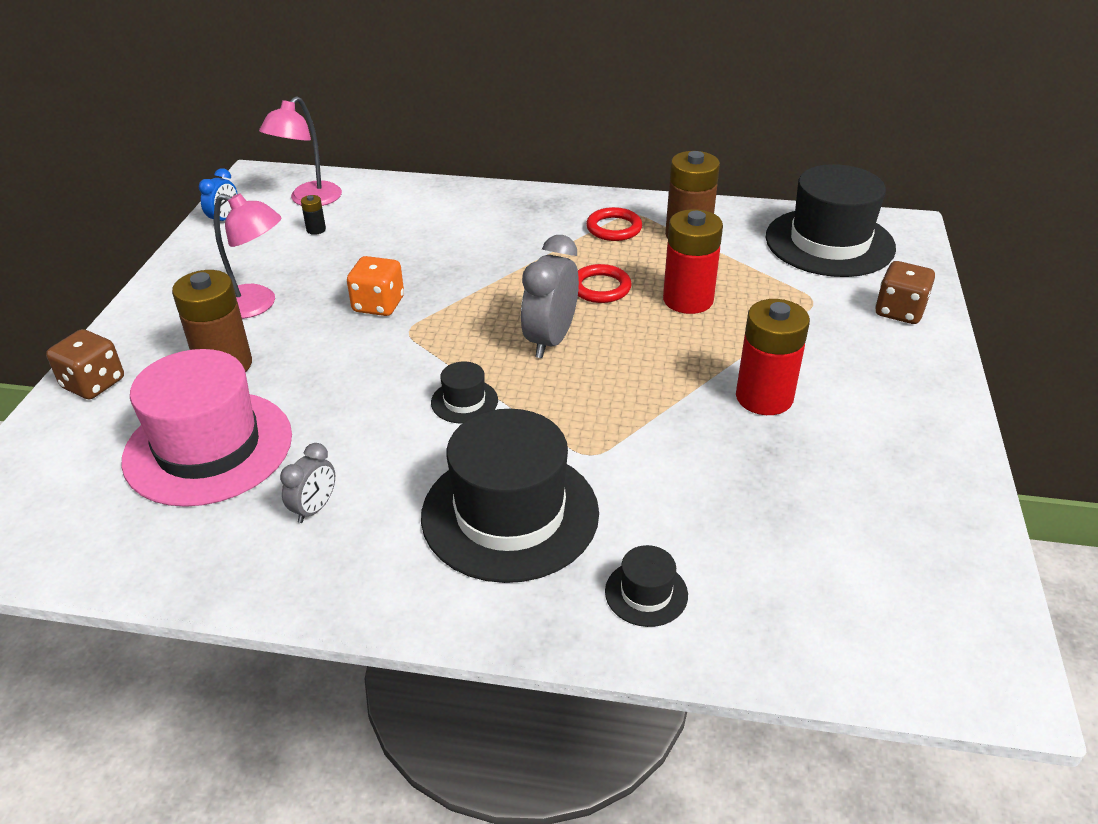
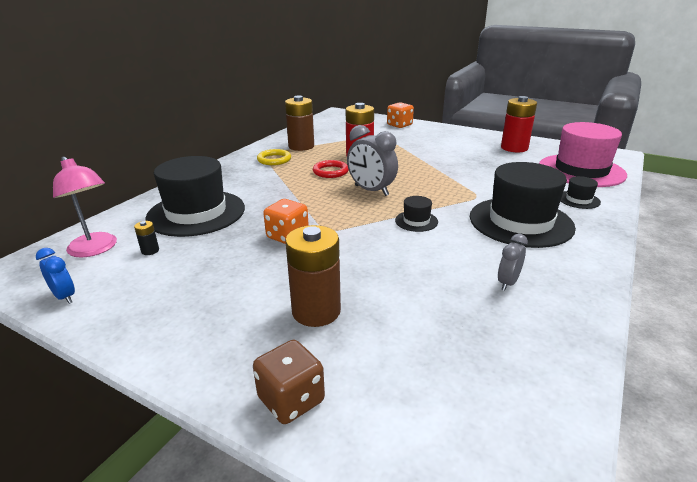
camera: 70 degrees left, 10 degrees down
(208, 447) = (426, 326): pink hat -> pink hat (581, 170)
(257, 305) = (238, 288): pink lamp -> none
(314, 508) = (507, 283): grey clock -> grey clock turned 105 degrees counterclockwise
(614, 228) = (274, 160): red ring -> yellow ring
(764, 397) = (447, 156): red battery -> red battery (514, 148)
(829, 242) = (337, 125): black hat -> black hat (196, 213)
(899, 311) = (399, 125): brown dice -> orange dice

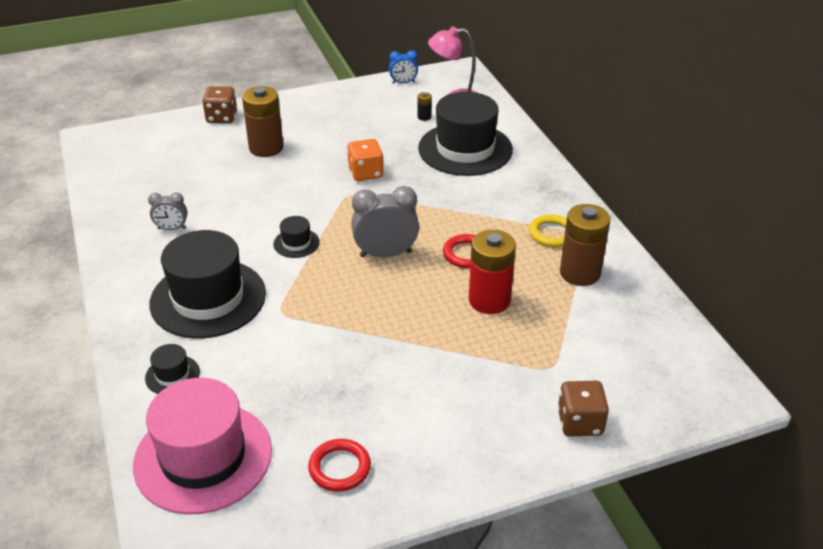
camera: 130 degrees right, 10 degrees up
(399, 125) = (580, 422): orange dice -> brown dice
(507, 283) = (172, 228): grey clock -> grey clock turned 105 degrees clockwise
(514, 148) = (339, 468): red battery -> red ring

